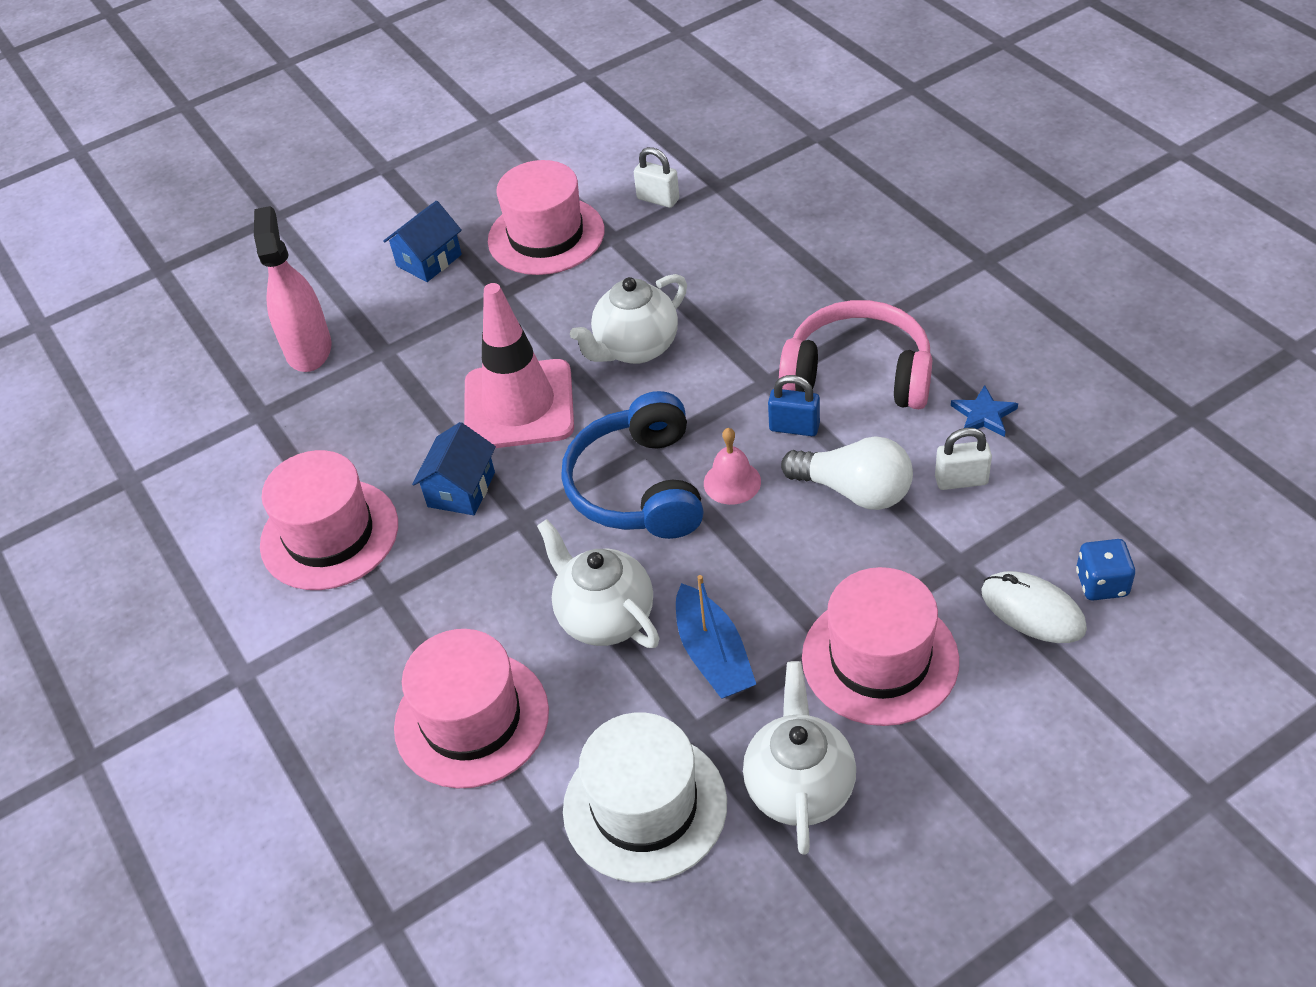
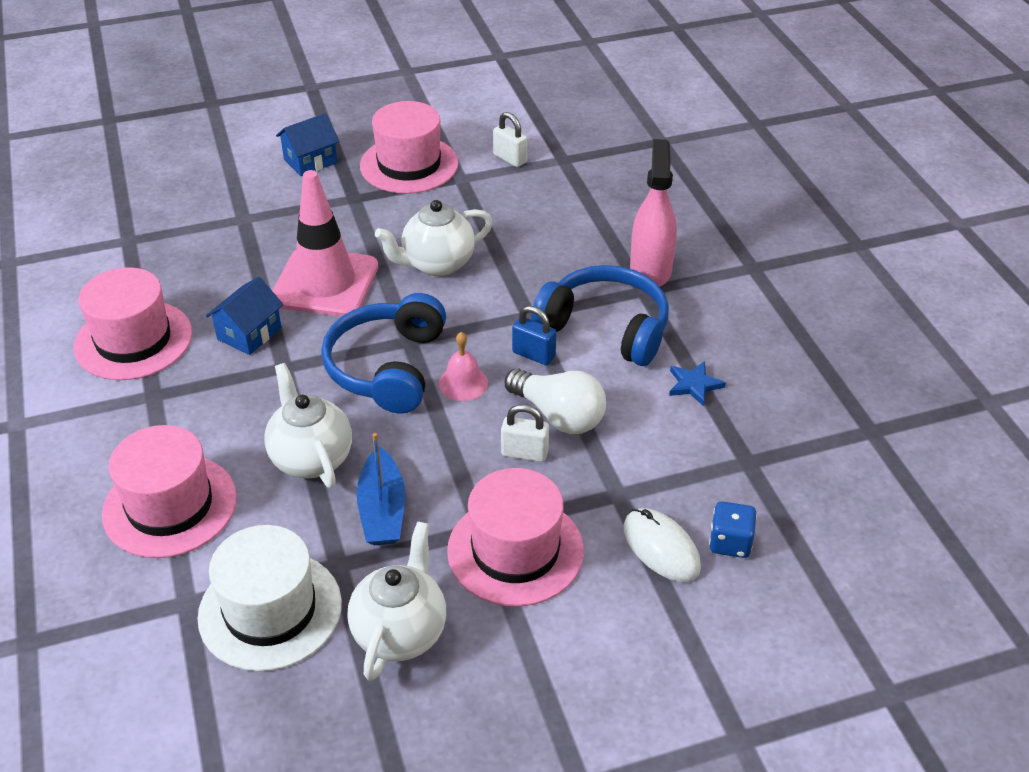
camera: 10 degrees right, 5 degrees down
(308, 349) = (187, 203): pink spray bottle -> pink spray bottle (650, 270)
(858, 374) = (606, 327): pink headphones -> blue headphones
(961, 480) = (650, 430): white padlock -> white padlock (524, 453)

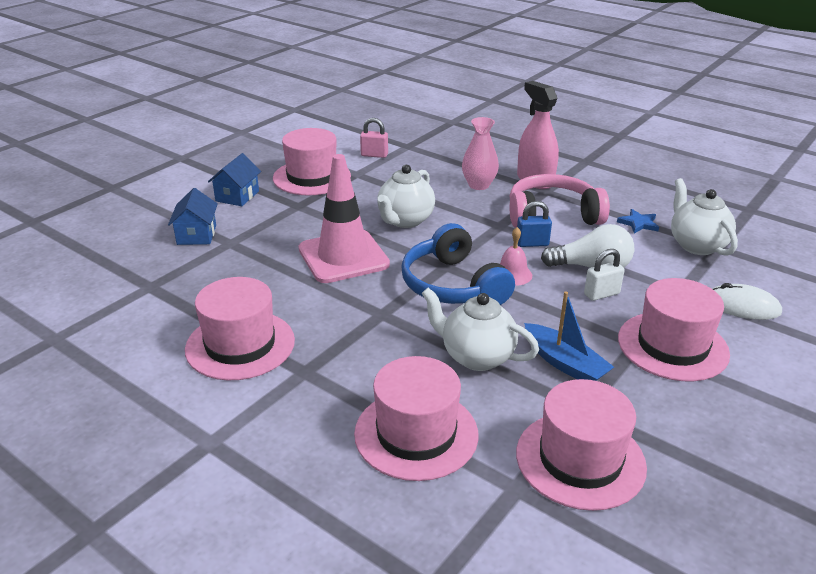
camera: 35 degrees left, 10 degrees down
(249, 333) = (328, 305): blue house -> blue house (196, 235)
(270, 610) = (580, 459): white hat -> pink hat
(400, 632) = (677, 425): white teapot -> white teapot (696, 245)
(510, 158) = (374, 155): white padlock -> pink padlock
(575, 249) = (479, 185): none -> pink vase
(606, 327) = (552, 215): blue headphones -> pink headphones
(730, 542) = (768, 287): blue dice -> none

